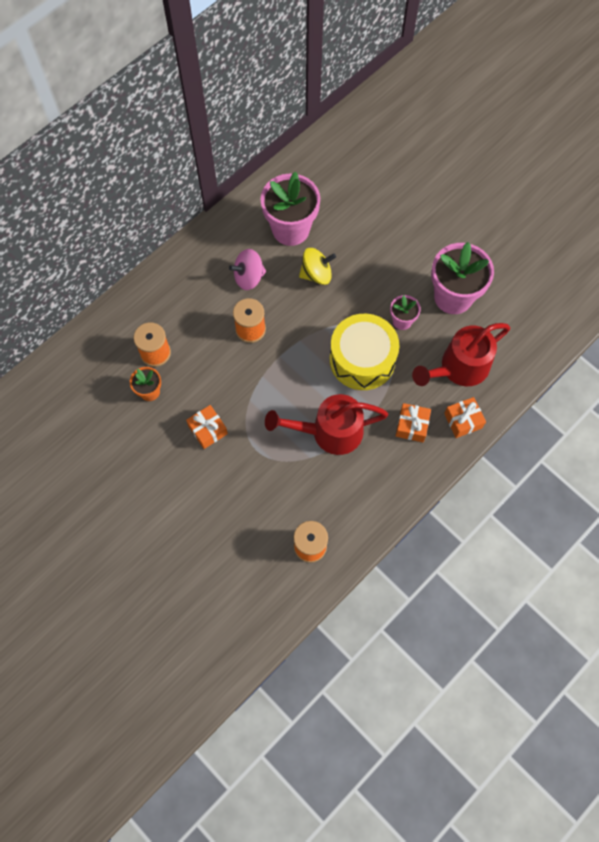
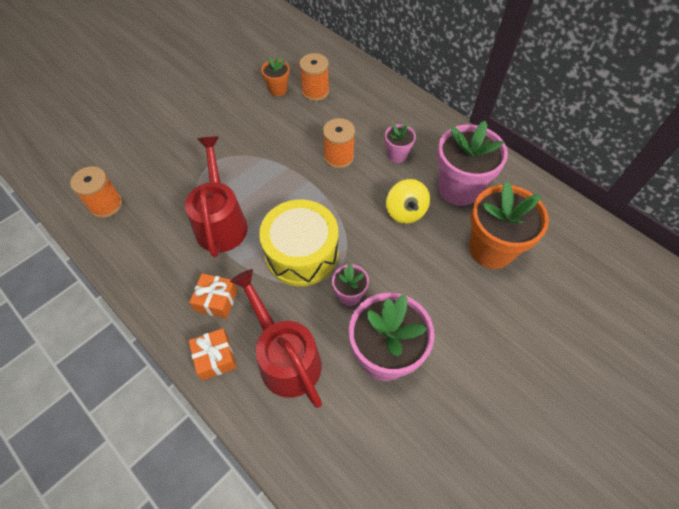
camera: 90 degrees right, 10 degrees down
(208, 430) = (236, 128): orange gift -> none
(249, 277) = (397, 155): pink spinning top -> pink flower pot
(355, 212) = (491, 249): none -> orange flower pot

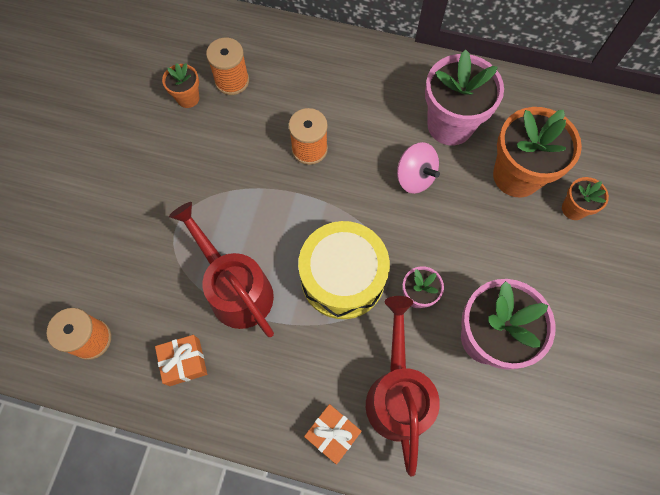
camera: 30 degrees left, 10 degrees up
(216, 300) = (292, 376): orange gift -> orange gift (184, 362)
(285, 356) = (398, 392): red watering can -> red watering can turned 60 degrees clockwise
(397, 155) = (367, 116): pink flower pot -> none
(405, 211) = (415, 177): yellow spinning top -> pink spinning top
(526, 298) = (573, 209): none -> orange flower pot

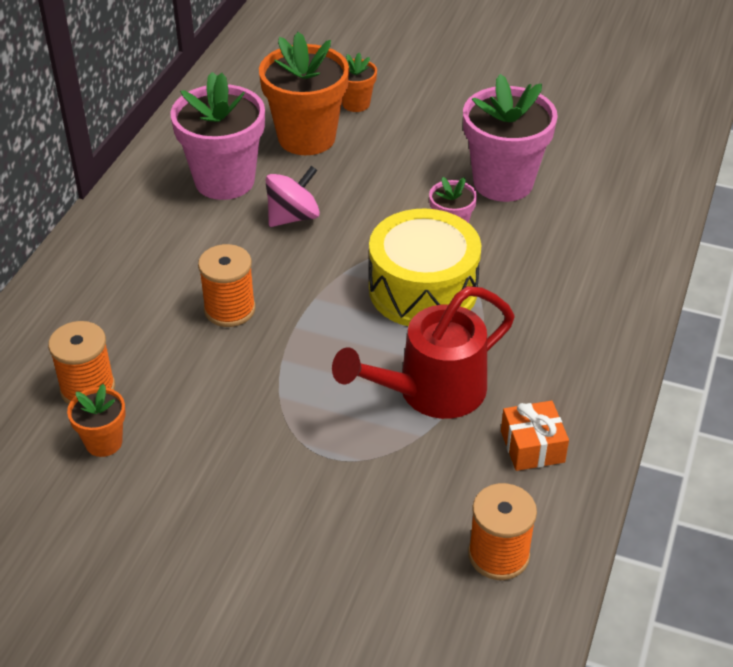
camera: 85 degrees left, 25 degrees down
(332, 434) = (616, 310): orange gift -> none
(398, 392) = (566, 255): red watering can -> none

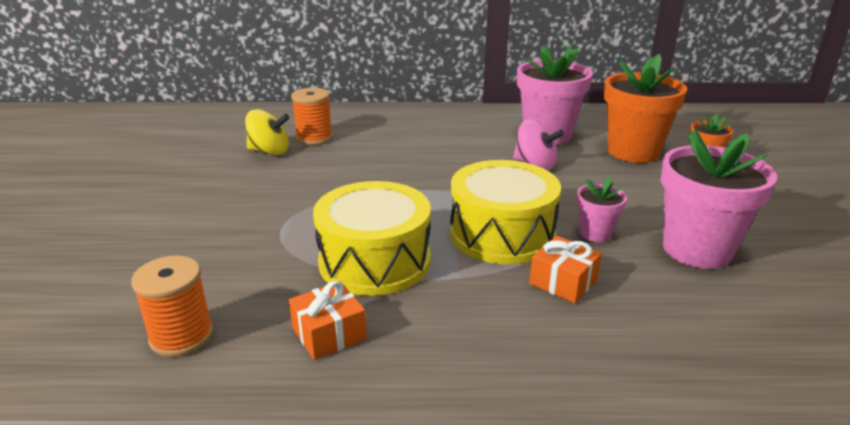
camera: 70 degrees right, 15 degrees down
(104, 442) = (269, 151): orange flower pot -> yellow spinning top
(229, 309) = (415, 163): orange spool -> none
(430, 392) = (374, 261): red watering can -> yellow drum
(516, 278) = (563, 282): none -> orange gift

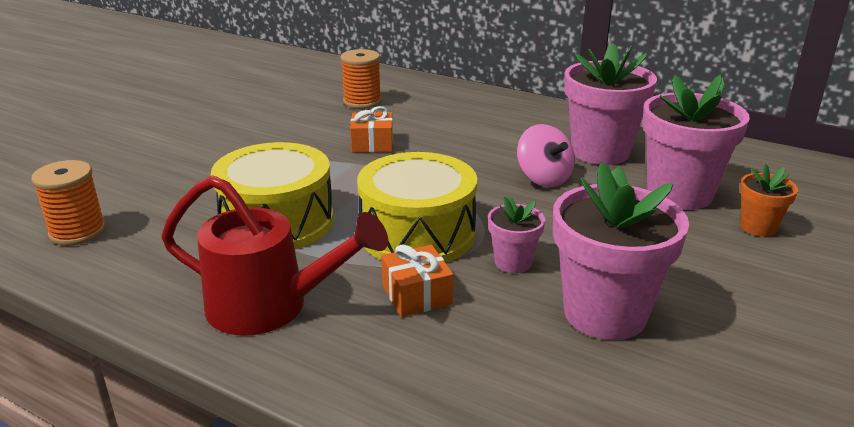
camera: 30 degrees right, 0 degrees up
(269, 151) = (310, 105): yellow spinning top -> none
(329, 333) = (172, 266): orange gift -> orange gift (372, 144)
(466, 335) = (271, 307): none -> red watering can
(633, 152) = (679, 194): orange flower pot -> pink flower pot

